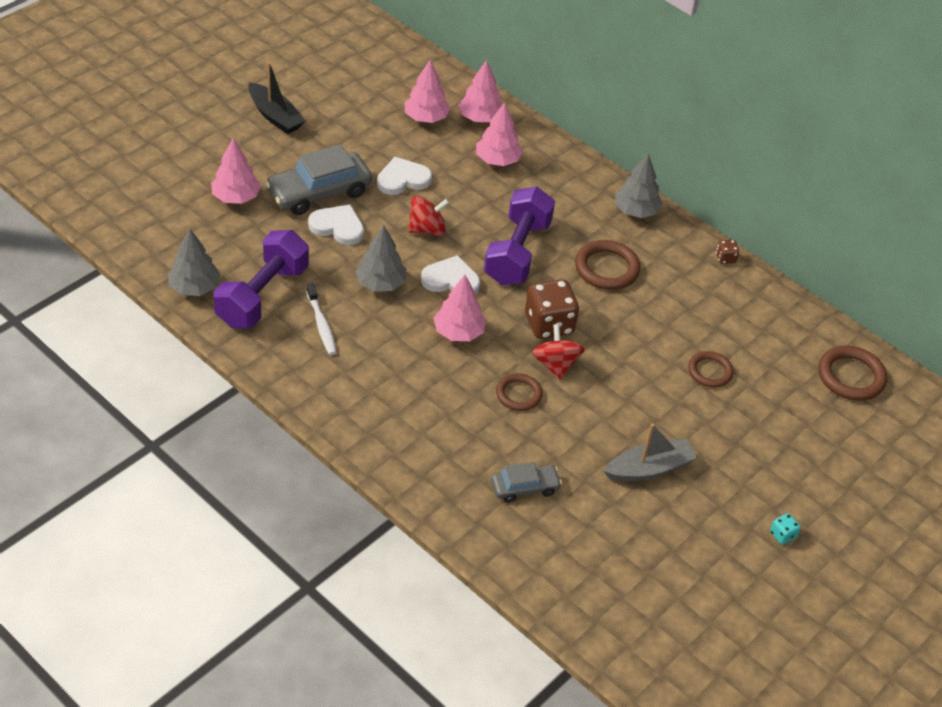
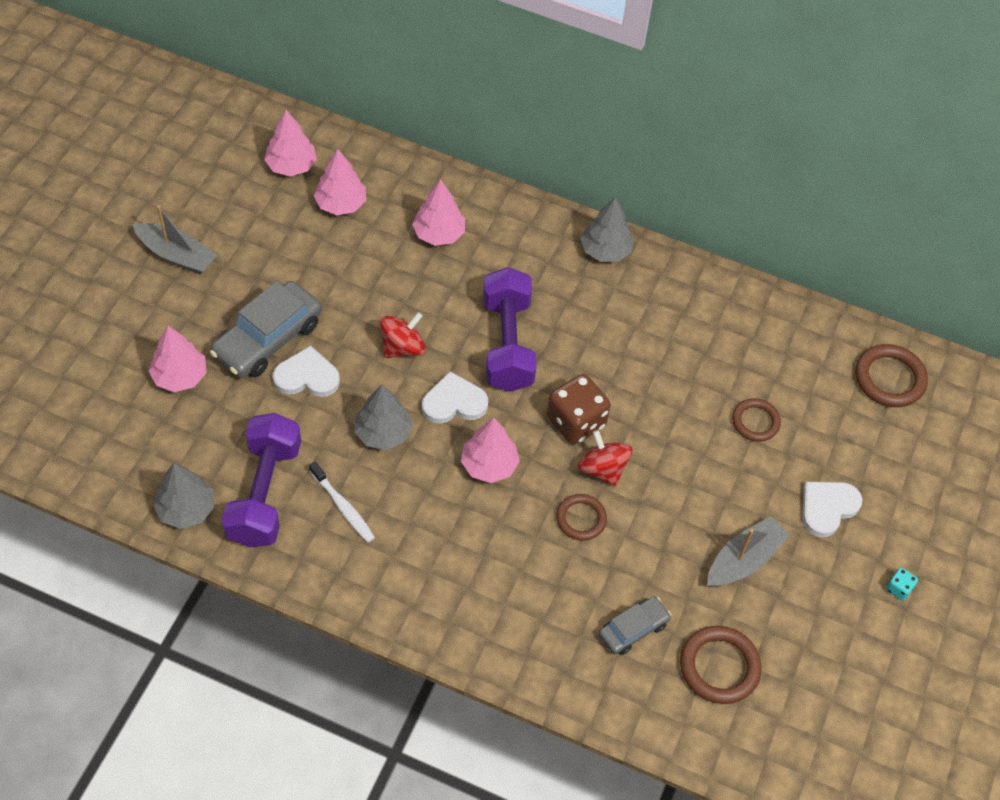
camera: 20 degrees left, 10 degrees up
(275, 116) = (176, 255): black boat -> grey boat
(403, 179) = (350, 291): white heart -> white heart (827, 508)
(480, 118) = (398, 185): pink tree -> pink tree (291, 166)
(606, 268) = (605, 332): brown ring -> brown ring (719, 667)
(725, 258) = (716, 278): brown dice -> none

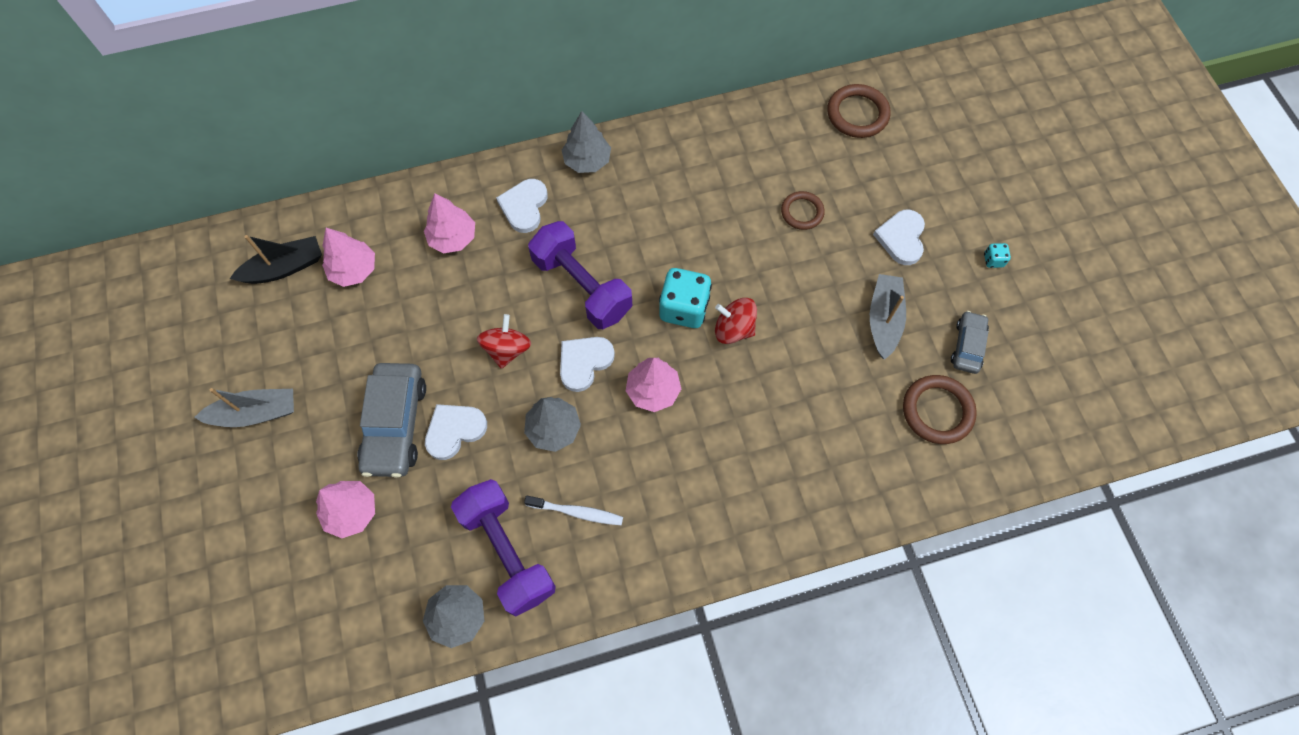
camera: 35 degrees left, 10 degrees up
(291, 166) = (284, 268): pink tree -> black boat
(518, 250) = (524, 206): none -> white heart
(576, 422) = (684, 308): brown dice -> turquoise dice
(581, 519) = (753, 379): brown ring -> none
(633, 629) = (860, 432): grey car -> grey car (967, 346)

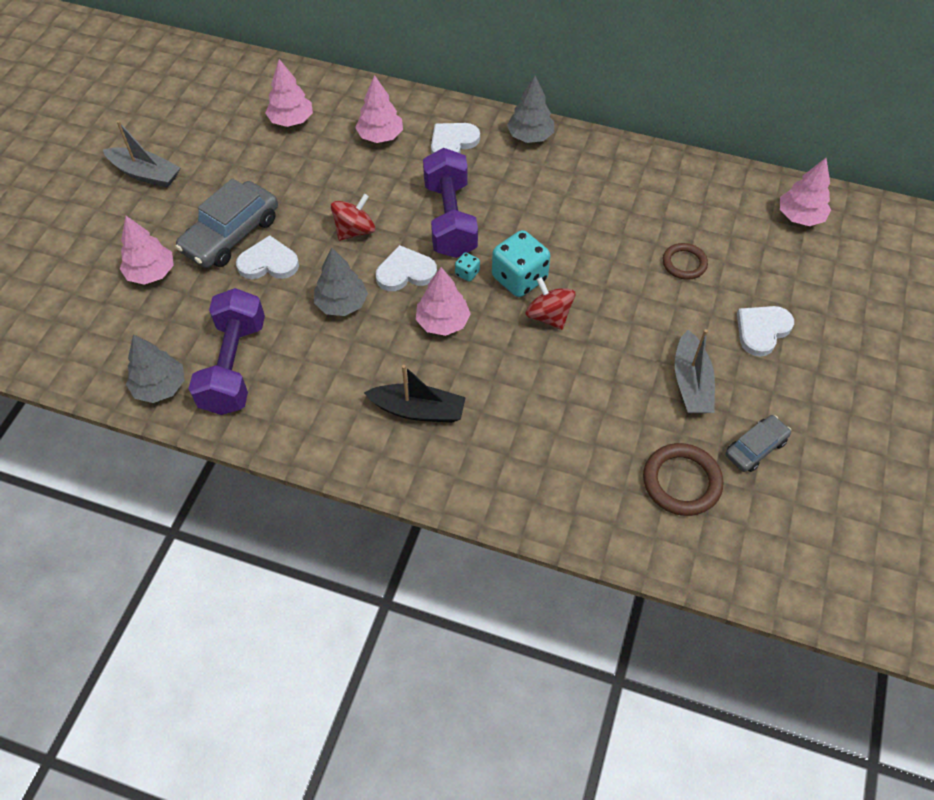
camera: 35 degrees right, 10 degrees down
(284, 268) = (246, 94): black boat -> black boat (418, 410)
(576, 512) = (308, 371): white toothbrush -> none
(857, 114) = (800, 217): brown ring -> pink tree
(884, 319) = (691, 383): grey boat -> grey boat turned 135 degrees clockwise
(993, 260) = (840, 395): turquoise dice -> turquoise dice (467, 273)

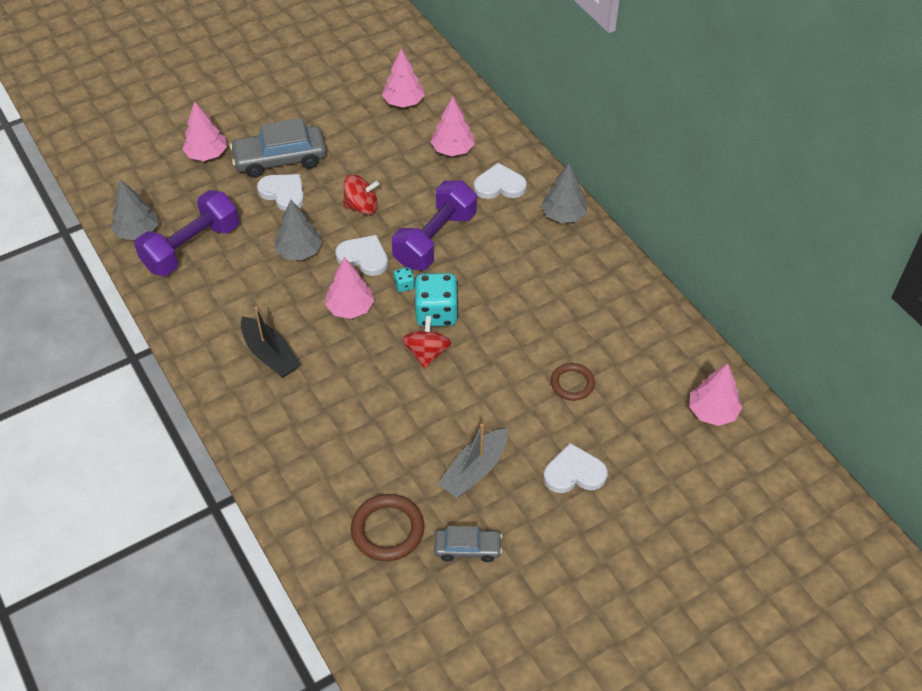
camera: 40 degrees right, 5 degrees down
(145, 174) = (271, 85): grey boat -> none

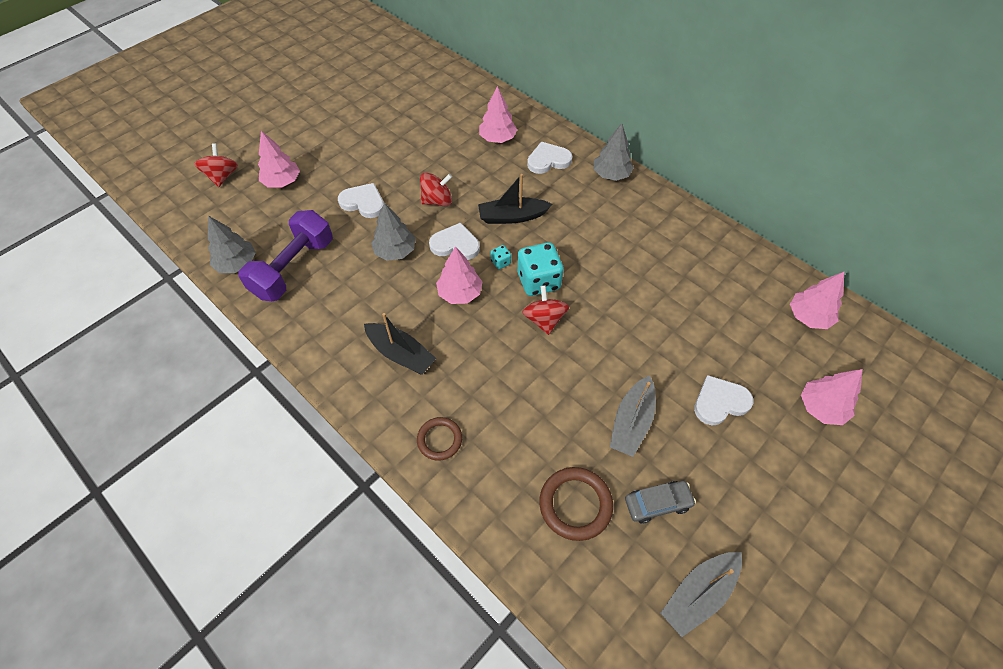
camera: 15 degrees left, 5 degrees up
(147, 136) = (222, 176): none -> red spinning top
(280, 159) = (350, 174): grey car -> none
(403, 102) = (441, 107): pink tree -> pink tree (821, 408)
(435, 240) = (512, 217): purple dumbbell -> black boat
(472, 633) = (698, 594): none -> grey boat
(572, 383) = (682, 319): brown ring -> brown ring (439, 440)

